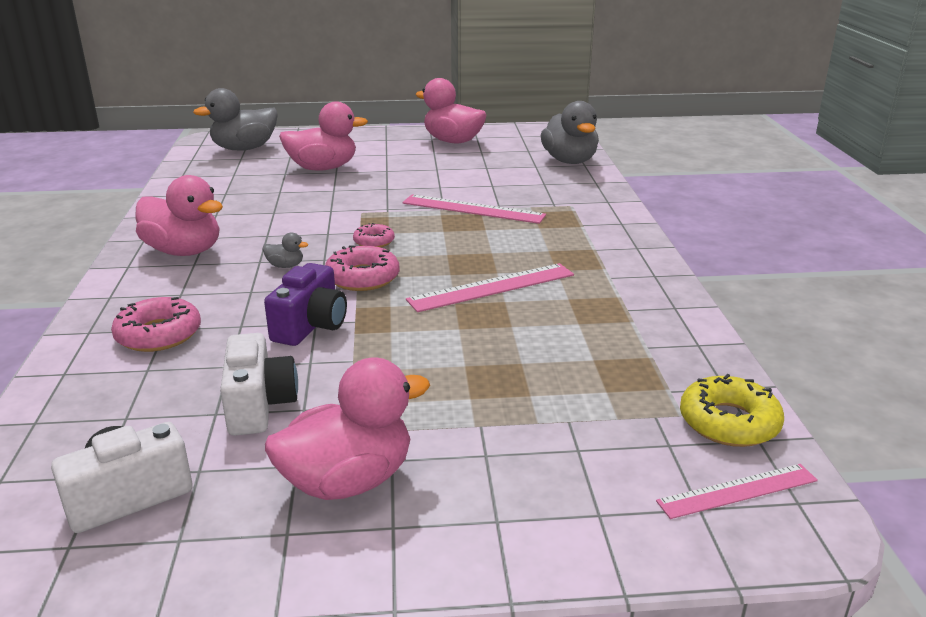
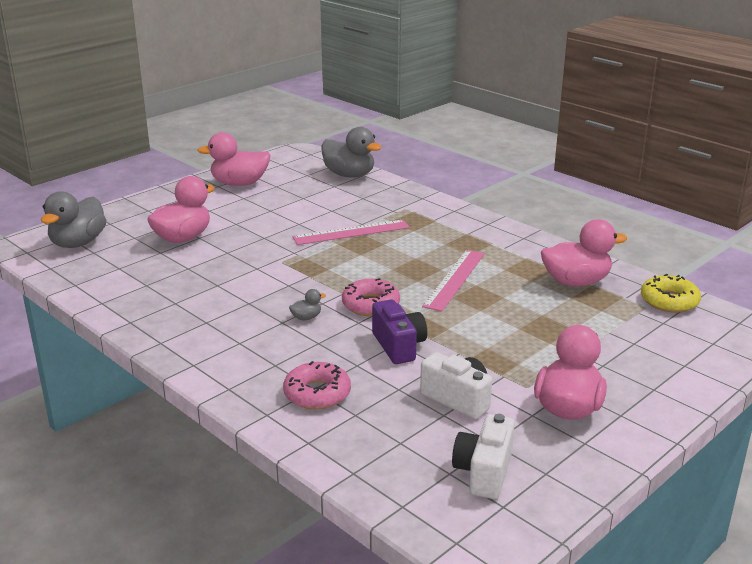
camera: 40 degrees left, 0 degrees up
(184, 251) = (213, 337): pink duck -> pink duck (576, 282)
(374, 241) = (331, 278): pink donut -> none
(737, 491) = (715, 329): pink ruler -> none

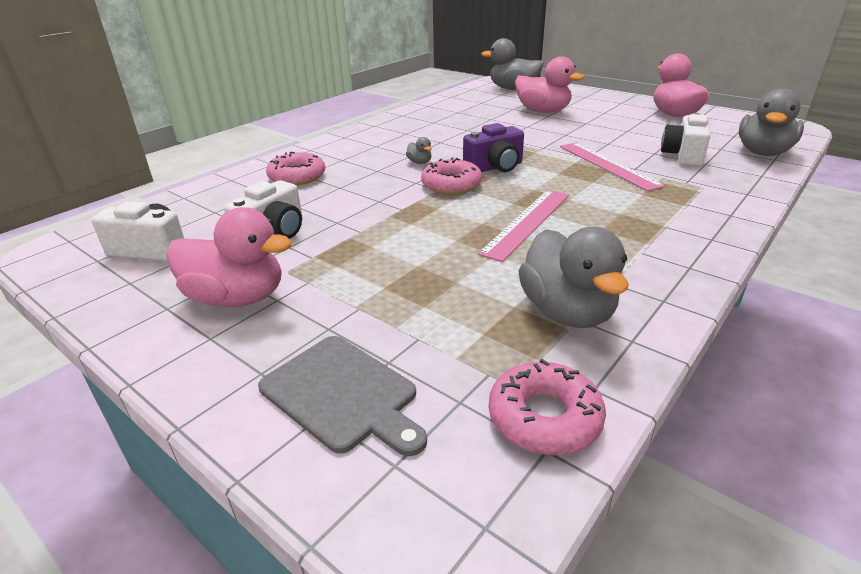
camera: 85 degrees right, 5 degrees up
(343, 201) = (683, 156): none -> white camera
(398, 346) = (373, 202): purple camera -> purple camera (495, 167)
(455, 279) = (527, 223): pink ruler -> pink ruler turned 75 degrees counterclockwise
(576, 282) = (567, 312): pink duck -> grey duck
(666, 358) = (343, 394): none -> grey cutting board
(669, 301) = (544, 417): yellow donut -> pink donut

